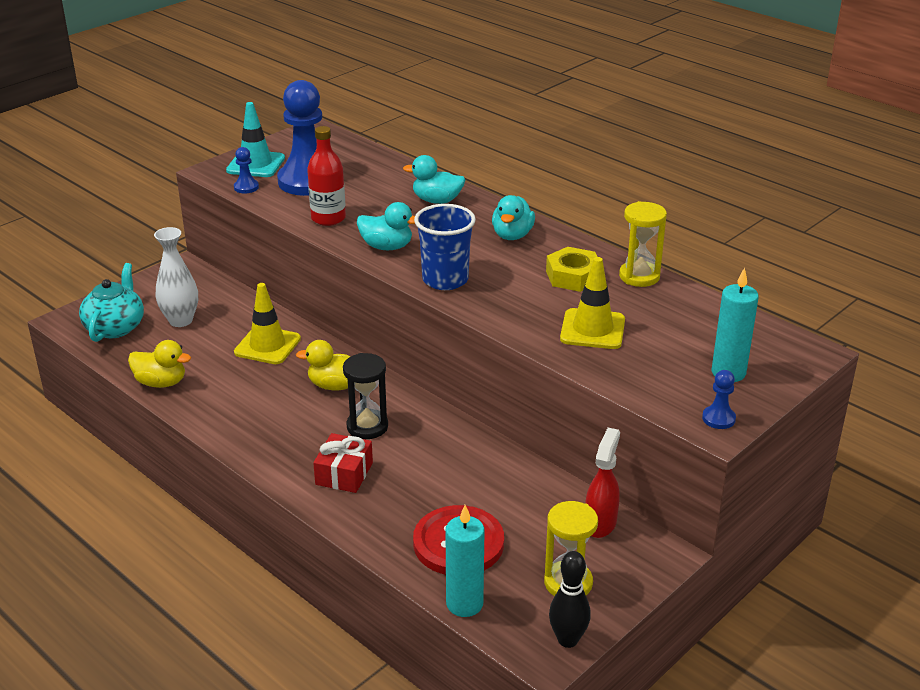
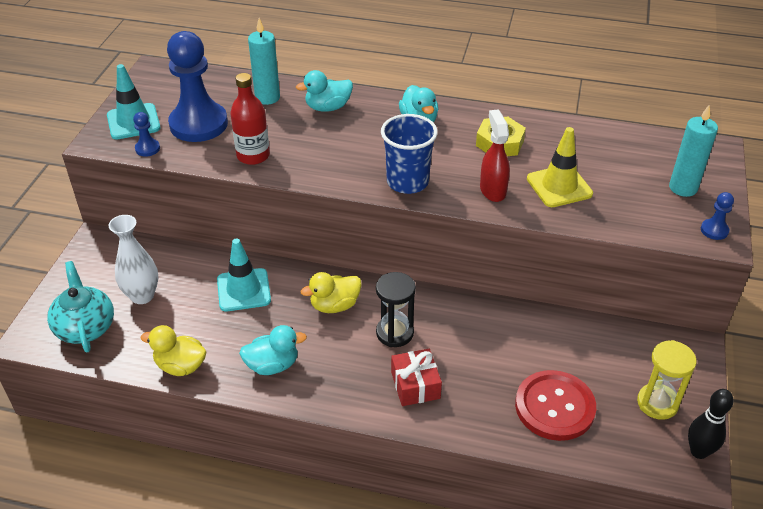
camera: 30 degrees left, 10 degrees up
(161, 382) = (180, 366): yellow duck -> yellow duck turned 150 degrees counterclockwise
(267, 345) = (243, 290): yellow traffic cone -> turquoise traffic cone
(387, 247) = (330, 167): turquoise duck -> turquoise duck (272, 365)
(464, 604) = (605, 458): turquoise candle -> turquoise candle (267, 98)
(600, 523) = (634, 341): red spray bottle -> red spray bottle (492, 190)
(639, 276) = (546, 126): yellow hourglass -> none

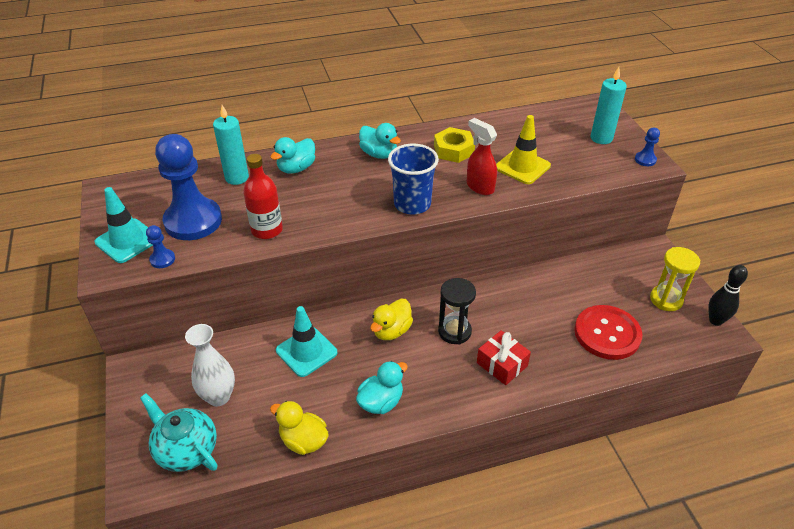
camera: 30 degrees left, 0 degrees up
(180, 366) = (303, 441): yellow duck -> yellow duck turned 45 degrees clockwise

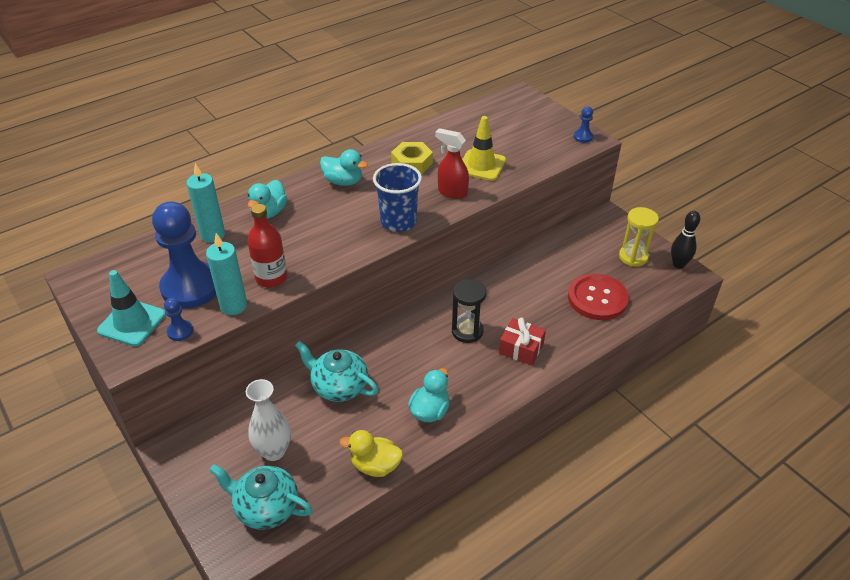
camera: 20 degrees left, 0 degrees up
(306, 351) = (339, 386): turquoise traffic cone -> turquoise teapot
(391, 331) = (410, 346): yellow duck -> none
(601, 138) = (538, 125): turquoise candle -> turquoise candle (233, 306)

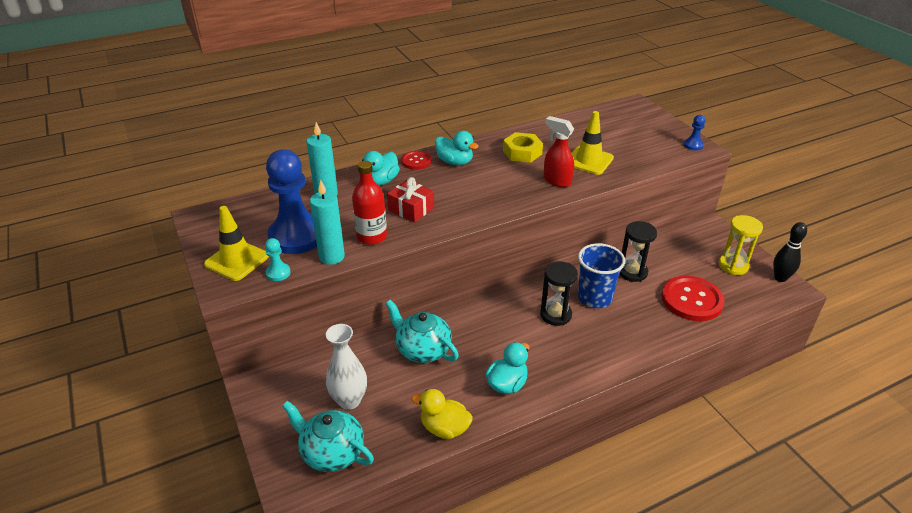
camera: 10 degrees right, 5 degrees down
(132, 323) = (237, 260): turquoise traffic cone -> yellow traffic cone
(180, 331) = (278, 273): blue pawn -> turquoise pawn
(302, 185) = (416, 161): none -> red button
(398, 222) = (500, 201): blue cup -> blue cup (594, 298)
(521, 348) = (607, 337): red gift -> red gift (411, 209)
(537, 276) = (632, 272): none -> black hourglass

